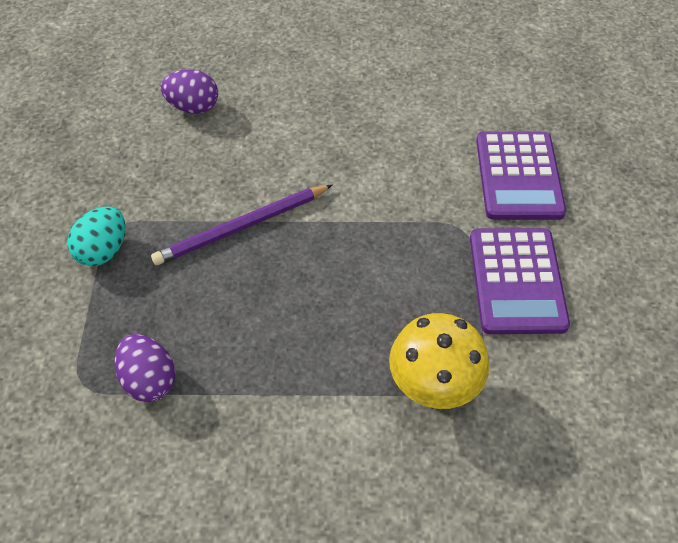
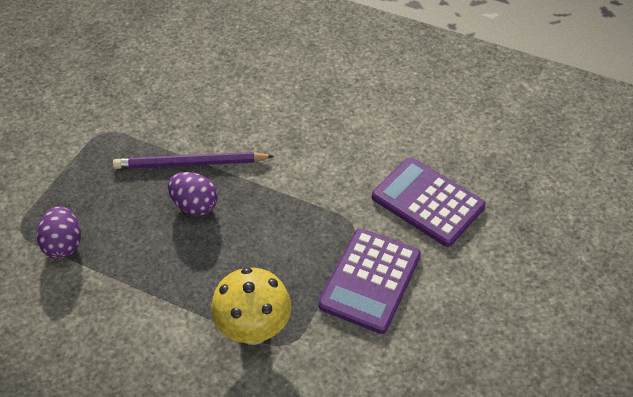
camera: 25 degrees right, 5 degrees down
(104, 250) = (87, 145): turquoise egg -> none
(193, 107) = (211, 63): purple egg -> purple egg (194, 205)
(518, 176) = (427, 202): purple calculator -> purple calculator turned 105 degrees clockwise

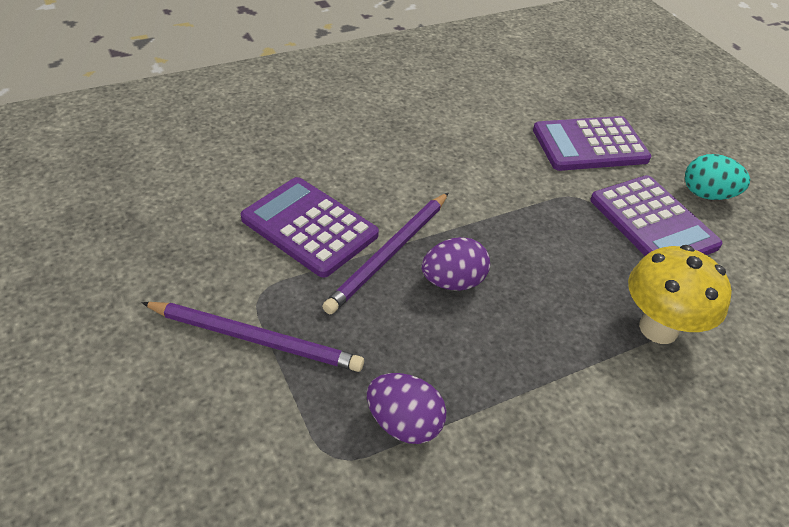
camera: 55 degrees left, 5 degrees down
(70, 151) = (255, 339): none -> purple pencil
(177, 117) = (309, 227): none -> purple calculator
(447, 300) = (707, 195): none -> turquoise egg

